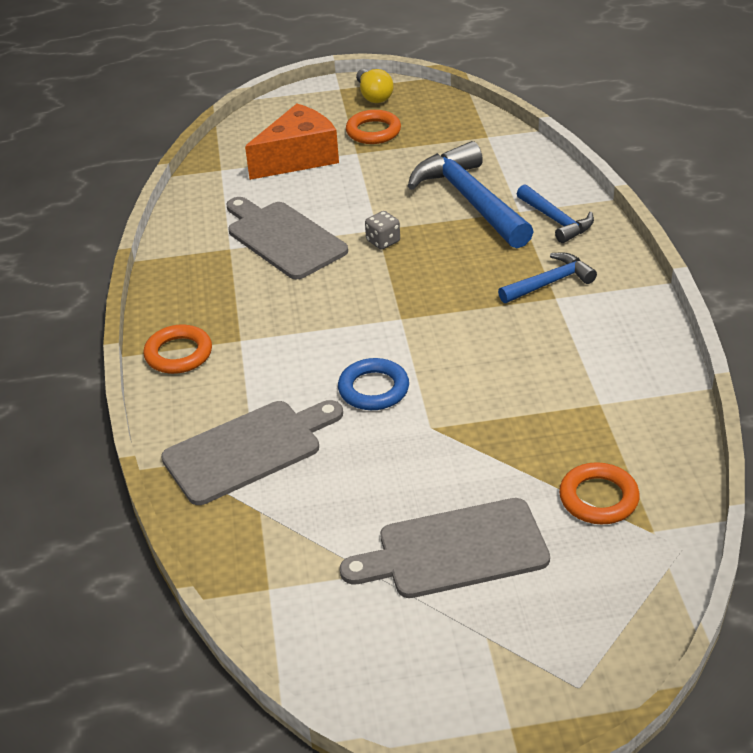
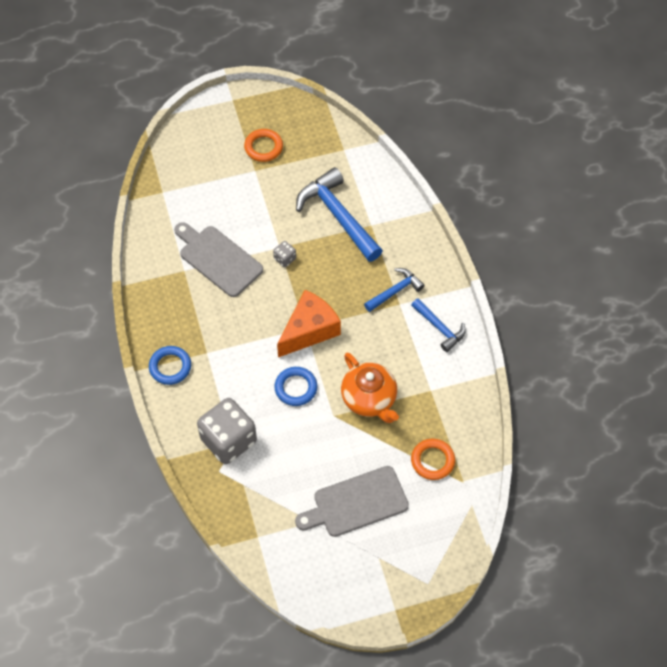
camera: 10 degrees left, 20 degrees up
(178, 354) = (170, 367): orange ring -> blue ring
(248, 450) = (228, 440): grey cutting board -> grey dice
(298, 158) = (215, 178): orange cheese -> orange cheese (309, 330)
(373, 96) = (258, 108): yellow light bulb -> none
(495, 409) = (369, 399): none -> orange teapot
(556, 221) = (396, 233): blue hammer -> blue hammer (440, 328)

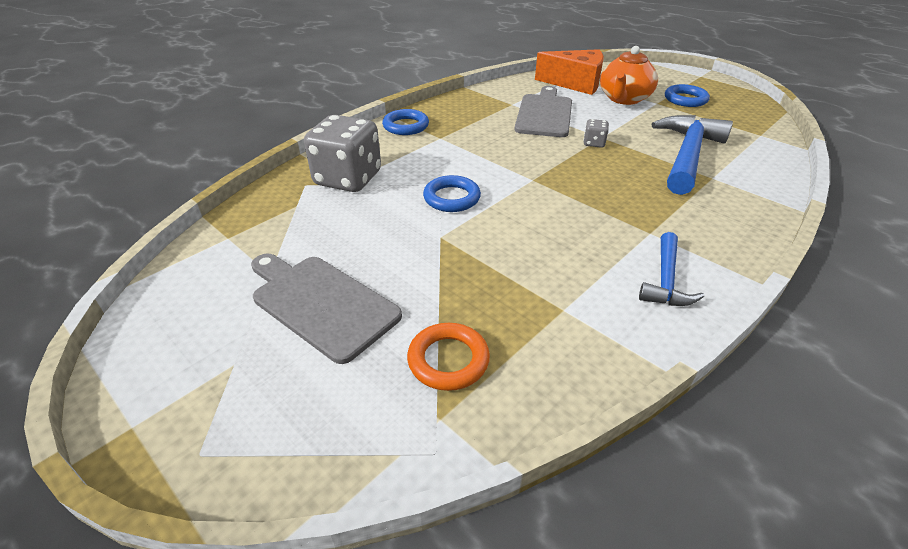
camera: 60 degrees right, 20 degrees down
(263, 147) = (685, 99): orange ring -> blue ring
(309, 330) = (533, 183): orange cheese -> orange cheese (575, 83)
(369, 399) = (491, 257): orange teapot -> orange teapot (624, 99)
(395, 291) = (662, 223): blue hammer -> none

